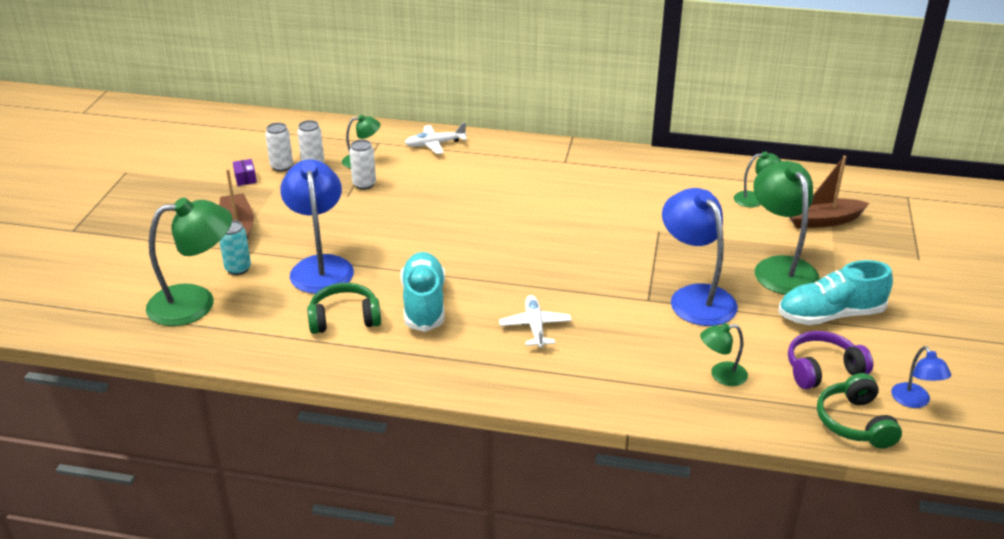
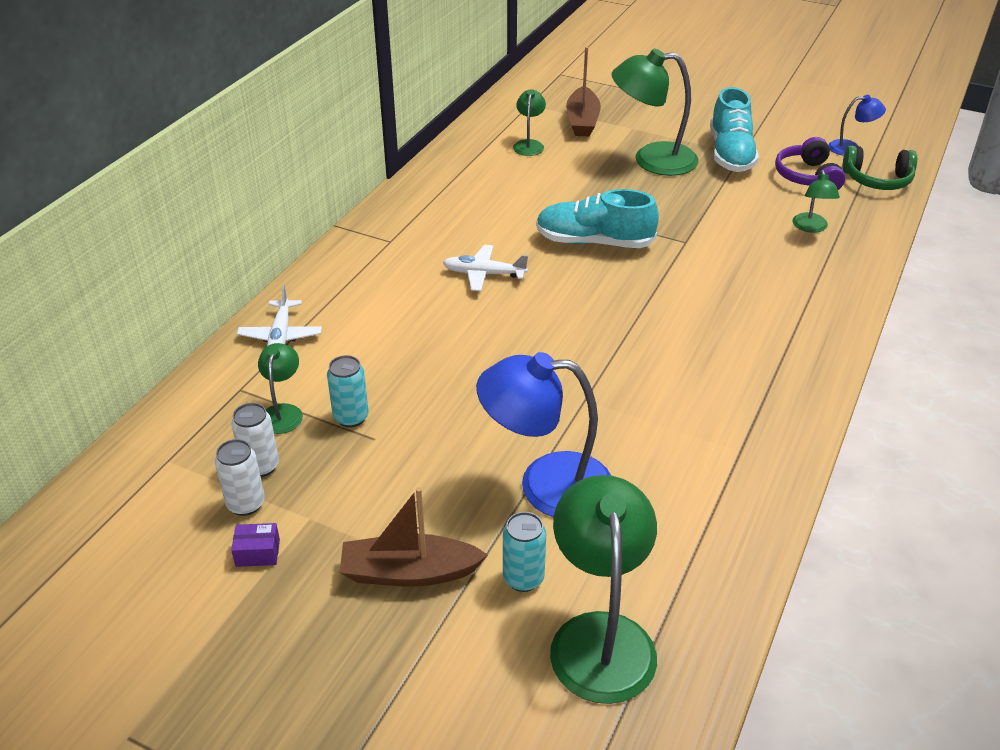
camera: 75 degrees left, 5 degrees up
(344, 319) = (673, 473): green headphones -> none
(364, 184) = (351, 417): white can -> turquoise can
(424, 304) = (657, 399): turquoise shoe -> turquoise shoe (594, 242)
(535, 327) = (718, 322): white plane -> white plane (484, 274)
(695, 297) = (687, 214): blue lamp -> none

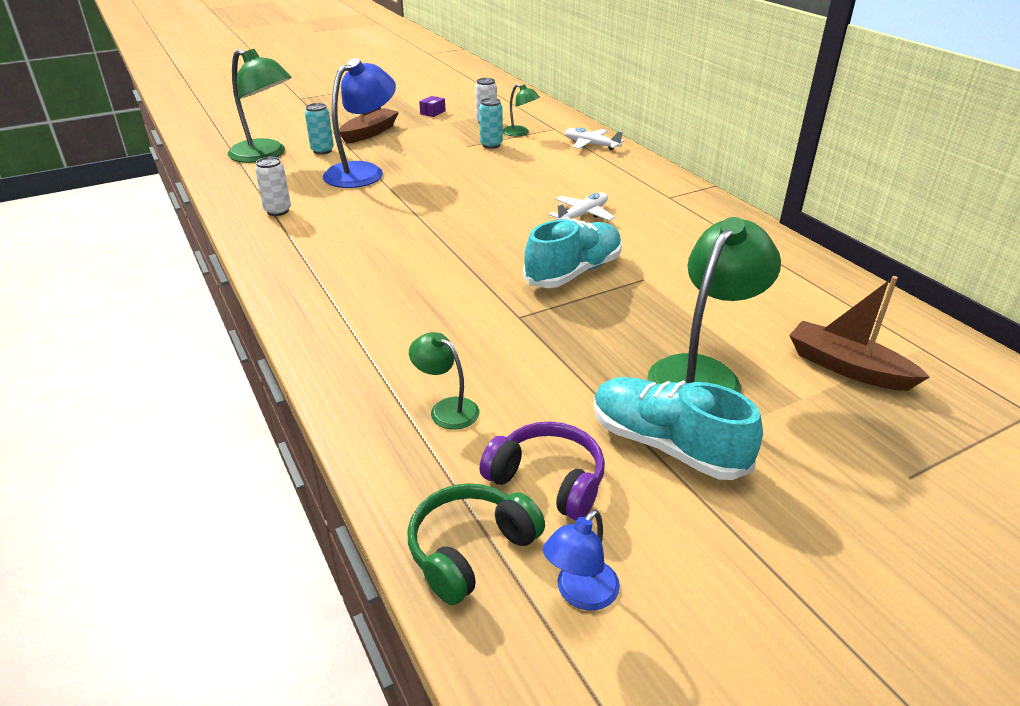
camera: 125 degrees right, 5 degrees down
(246, 504) = (466, 116): white can -> white can (278, 211)
(529, 144) = (802, 309): green lamp -> none

